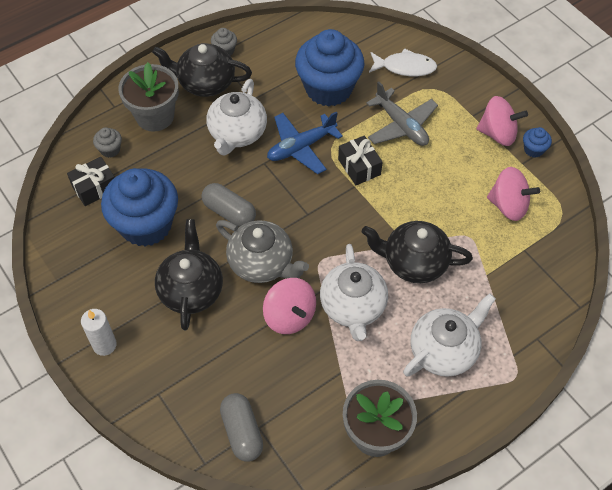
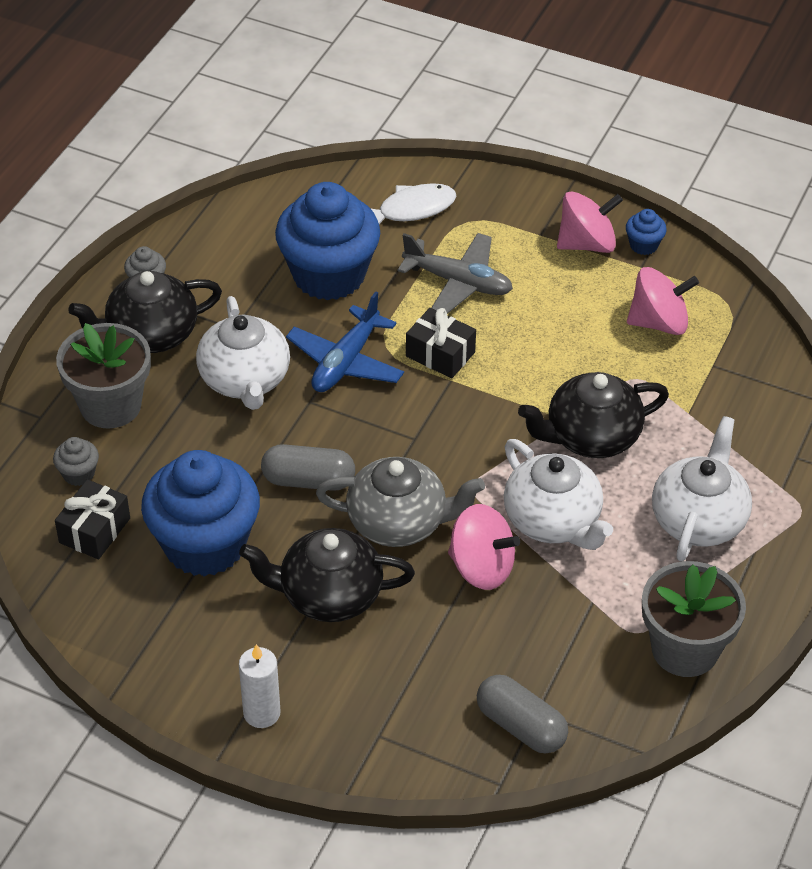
camera: 30 degrees left, 10 degrees down
(191, 290) = (328, 595): black teapot -> black teapot turned 60 degrees counterclockwise

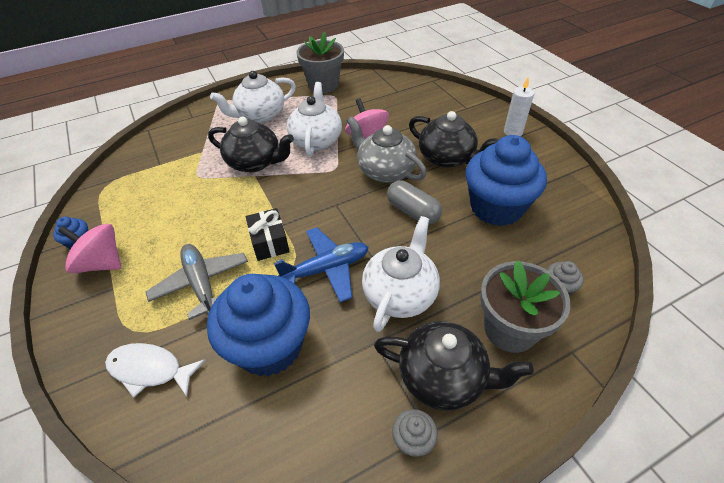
camera: 140 degrees left, 0 degrees up
(94, 530) = (561, 246): black gift -> none
(520, 726) = (408, 90): grey capsule -> none
(659, 322) = (146, 195): pink spinning top -> none

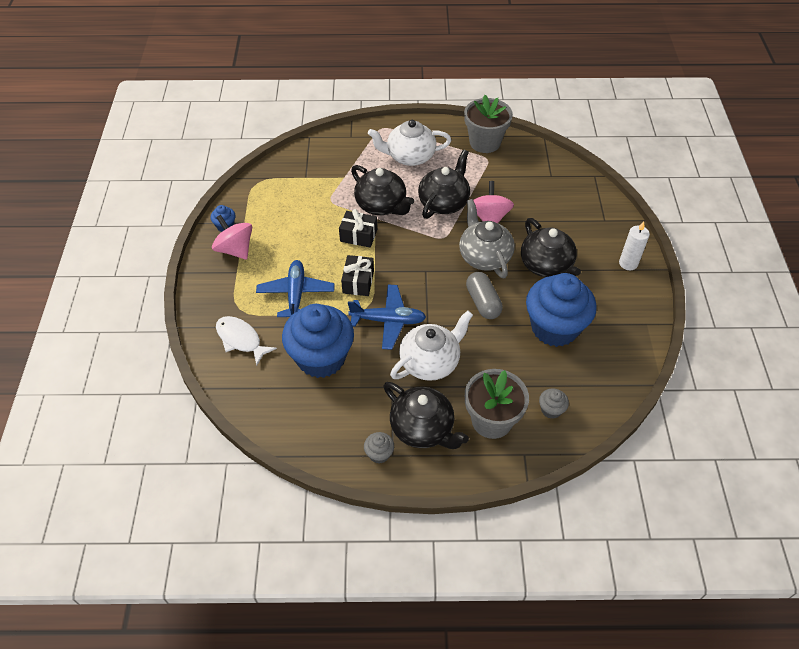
camera: 25 degrees right, 5 degrees up
(201, 284) = (296, 294): grey plane -> blue plane
(245, 197) = (358, 235): none -> black gift
(316, 140) = (444, 202): white teapot -> black teapot

